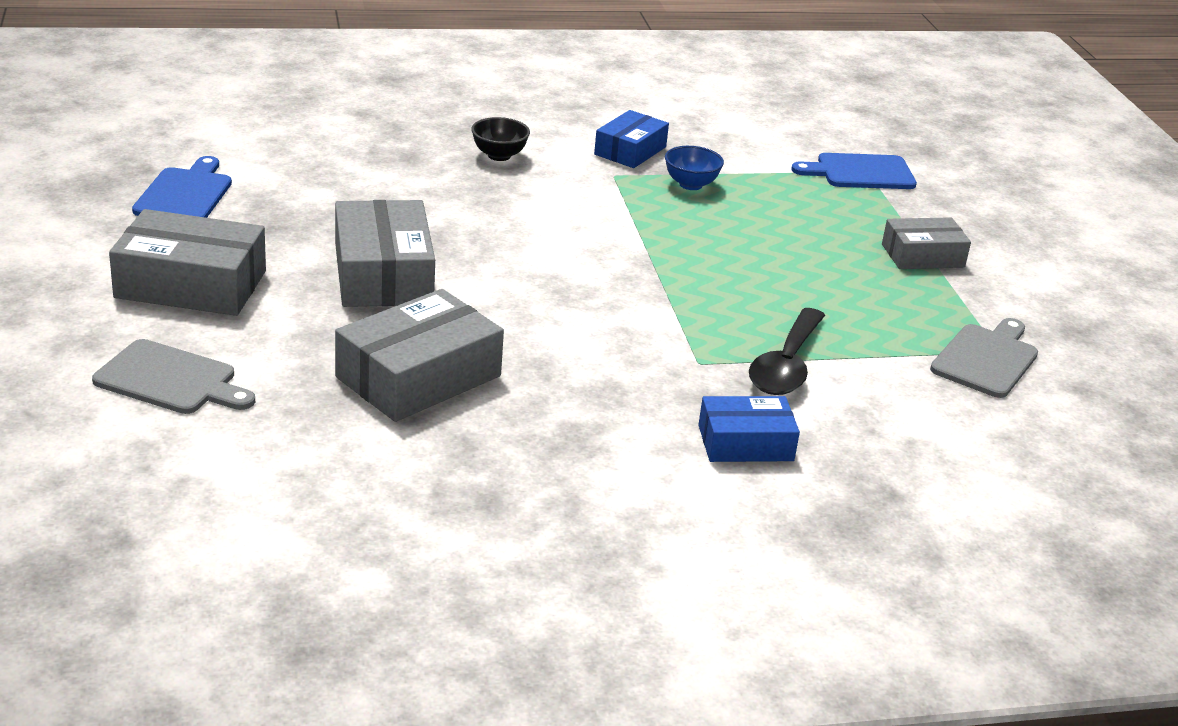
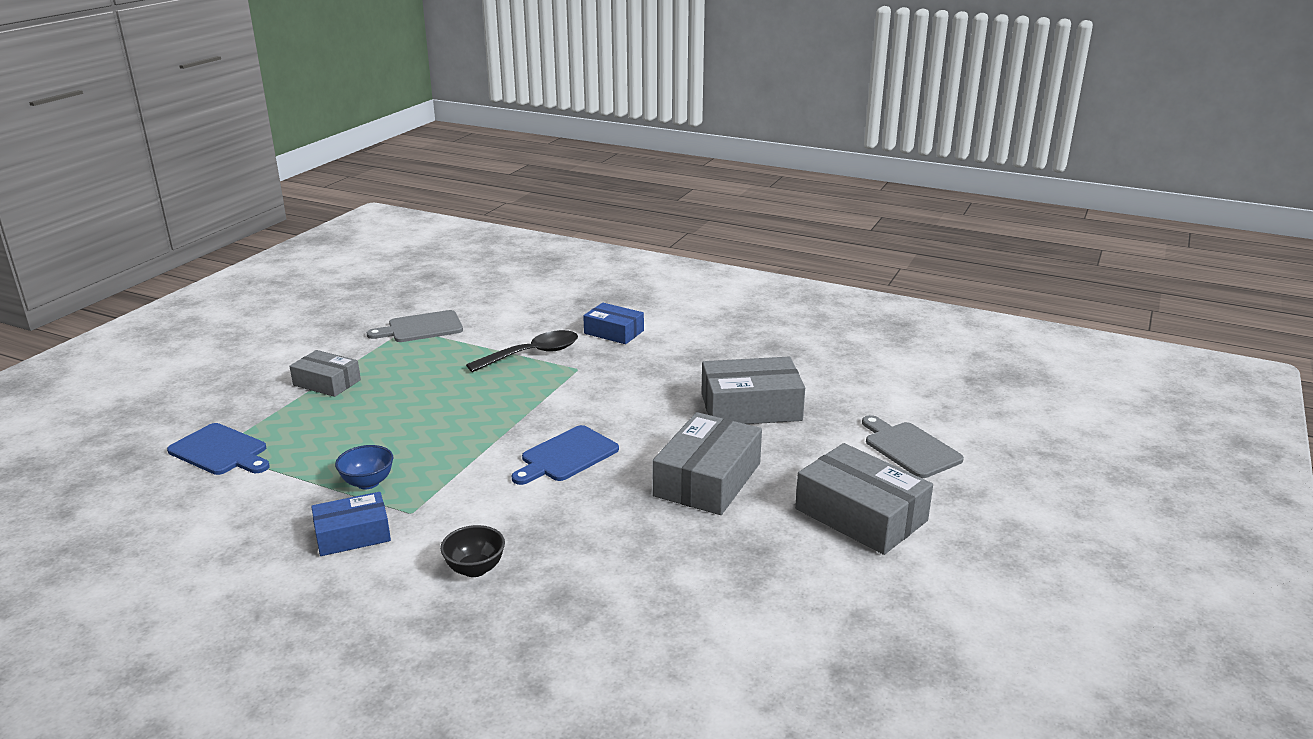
camera: 140 degrees left, 5 degrees down
(185, 194) = (815, 618): blue cutting board -> blue cutting board (566, 456)

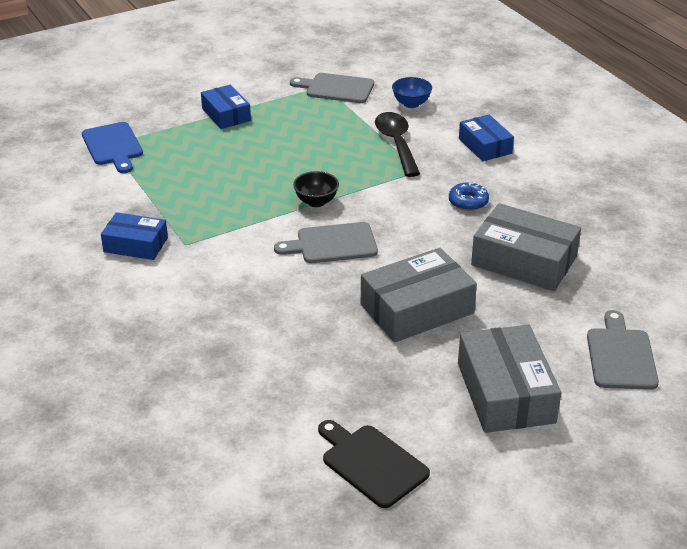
camera: 35 degrees right, 10 degrees up
(327, 382) = (226, 115): grey box -> blue box
(368, 483) = (179, 209): blue bowl -> blue bowl (411, 104)
(475, 569) = (185, 305): black bowl -> black bowl (316, 202)
(532, 354) = (396, 144): black spoon -> black spoon turned 105 degrees counterclockwise
(566, 456) = (332, 244): blue cutting board -> grey cutting board
(650, 379) = (468, 202): none -> blue donut
(824, 628) = (371, 463): none -> black cutting board

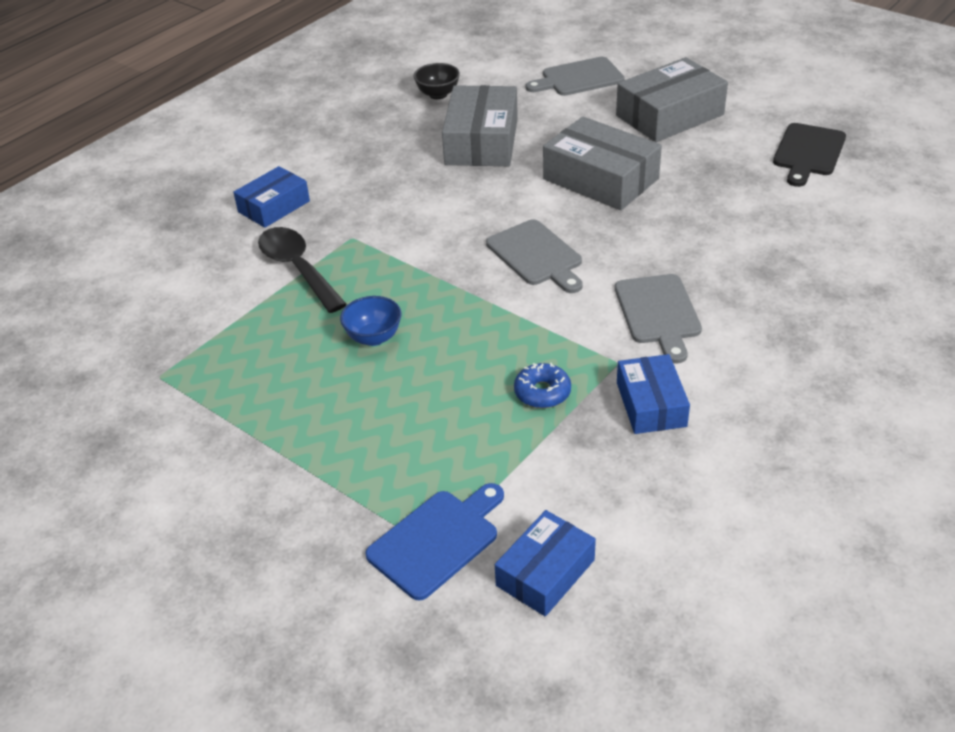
camera: 110 degrees left, 5 degrees up
(226, 115) = (285, 448): blue box -> blue box (545, 572)
(316, 202) = (463, 291): black bowl -> black bowl (438, 94)
(336, 88) = (164, 362): grey cutting board -> grey cutting board (658, 313)
(396, 144) = (298, 269): black spoon -> black spoon turned 90 degrees clockwise
(411, 104) = (189, 283): blue bowl -> blue bowl (374, 337)
(468, 202) = (399, 192): blue donut -> blue donut (542, 392)

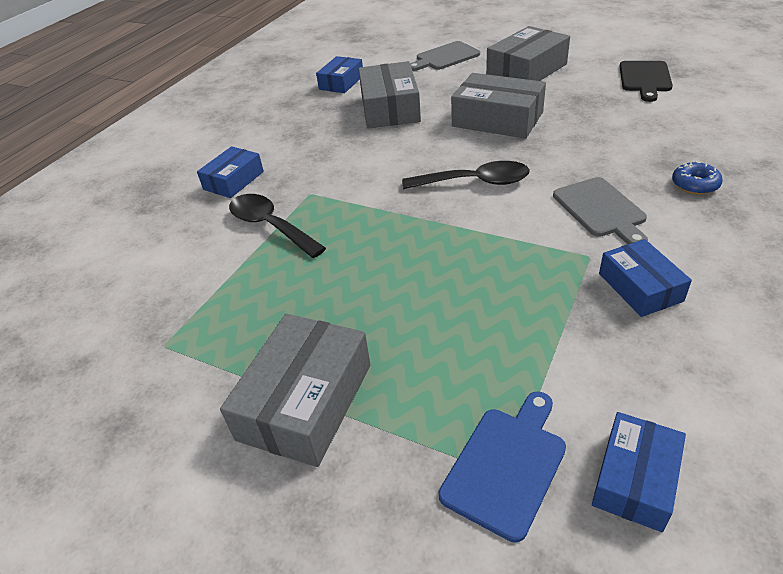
camera: 10 degrees left, 0 degrees up
(277, 453) = (305, 401): none -> grey box
(374, 337) = (361, 273): blue bowl -> none
(438, 94) = (341, 82): black bowl -> blue box
(536, 256) = (474, 182): grey cutting board -> black spoon
(542, 392) = (537, 294): blue donut -> blue donut (695, 184)

